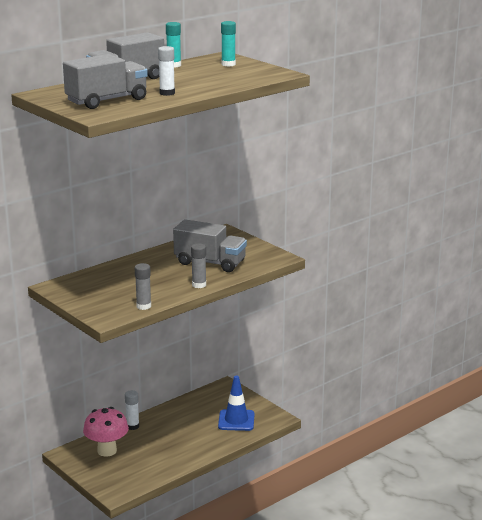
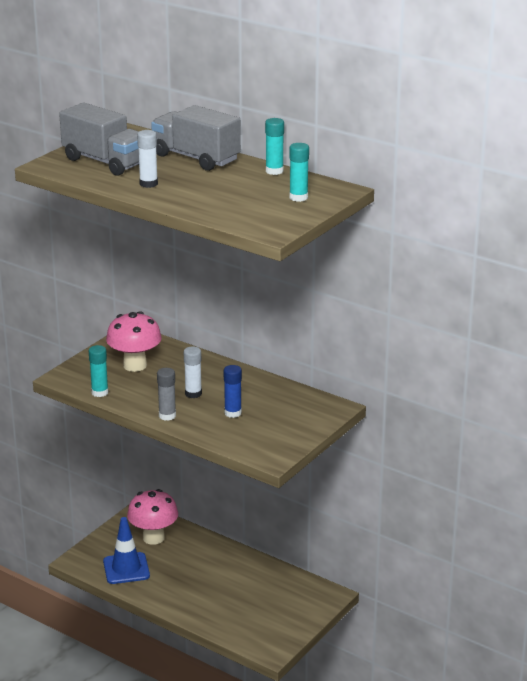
camera: 75 degrees right, 5 degrees up
(109, 289) = (135, 365): none -> pink mushroom
(132, 426) = (209, 544): white glue stick -> white glue stick (193, 394)
(143, 306) = (100, 392): grey glue stick -> turquoise glue stick
(210, 263) = (233, 413): grey truck -> blue glue stick
(236, 420) = (252, 618): blue traffic cone -> blue traffic cone (126, 568)

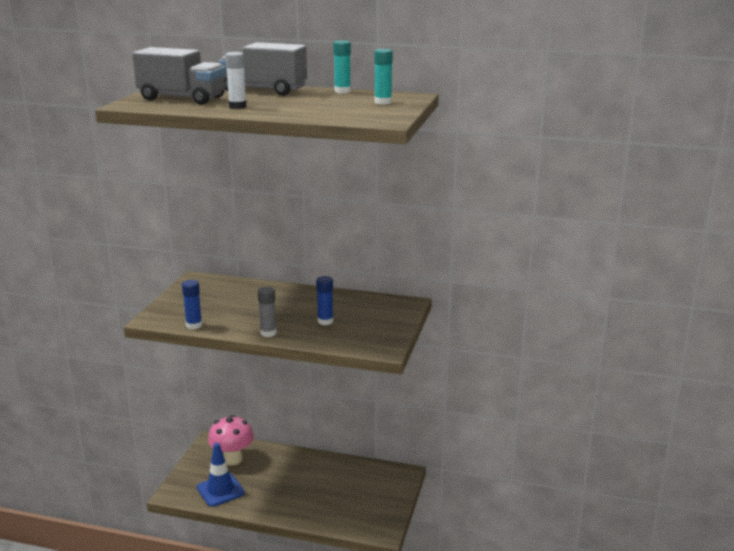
camera: 20 degrees left, 5 degrees down
(100, 392) = (194, 325): turquoise glue stick -> blue glue stick
(135, 365) = (213, 300): pink mushroom -> none
(193, 394) = (280, 313): white glue stick -> none

